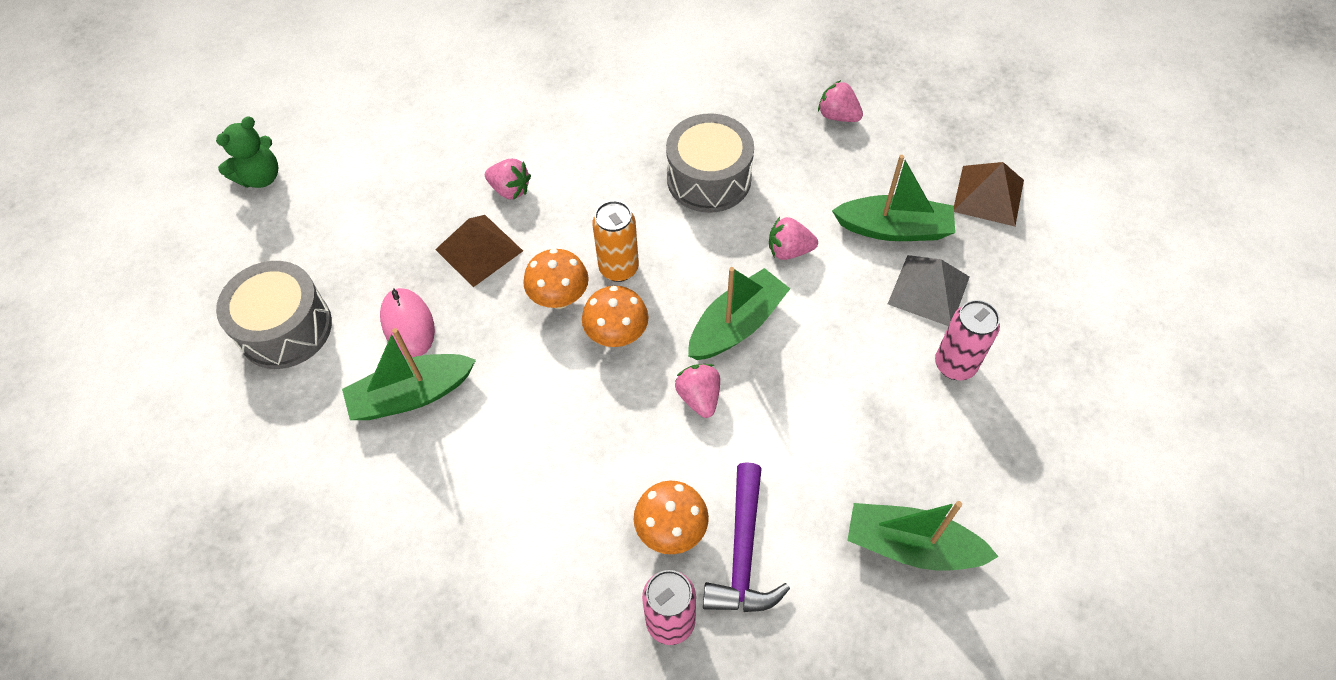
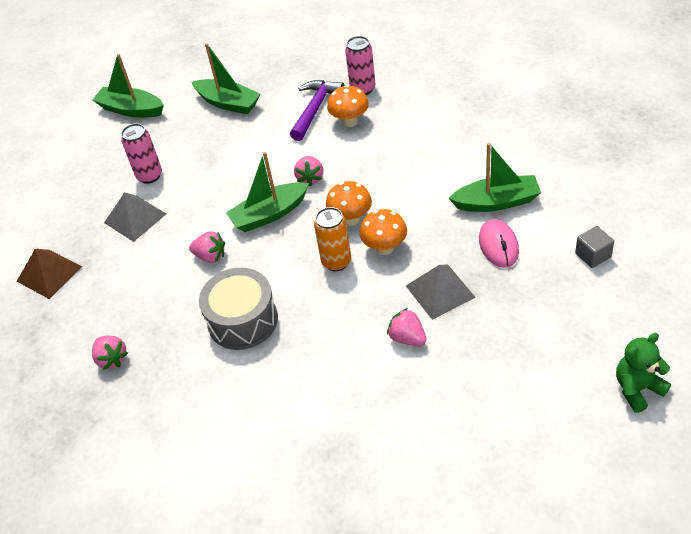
camera: 160 degrees left, 10 degrees down
(285, 328) = (593, 255): grey drum -> grey cube
(479, 250) = (440, 291): brown pyramid -> grey pyramid
(894, 229) = (130, 260): green boat -> green boat (131, 109)

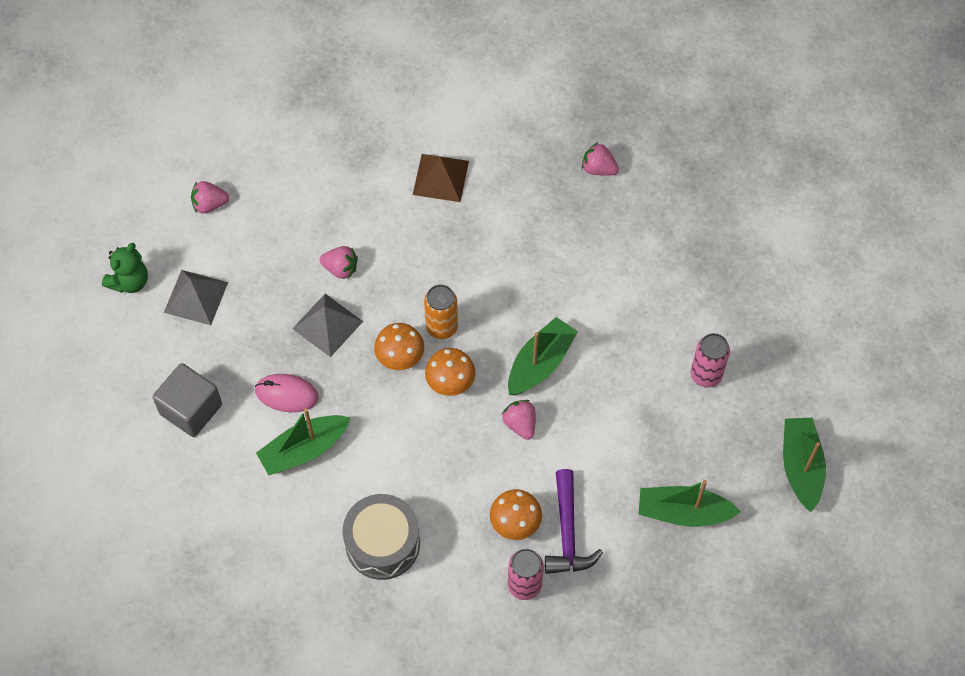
camera: 150 degrees right, 15 degrees up
(49, 273) = (724, 229): brown pyramid -> brown pyramid (440, 177)
(131, 109) = (801, 467): green boat -> green boat turned 90 degrees counterclockwise
(135, 218) = (683, 316): grey pyramid -> grey pyramid (196, 297)
(210, 256) = (572, 296): pink strawberry -> pink strawberry (209, 204)
(242, 320) = (500, 240): grey drum -> grey drum (382, 543)
(498, 245) = (287, 394): pink mouse -> pink mouse turned 45 degrees counterclockwise
(593, 255) = (191, 409): grey cube -> grey cube, size x1.74

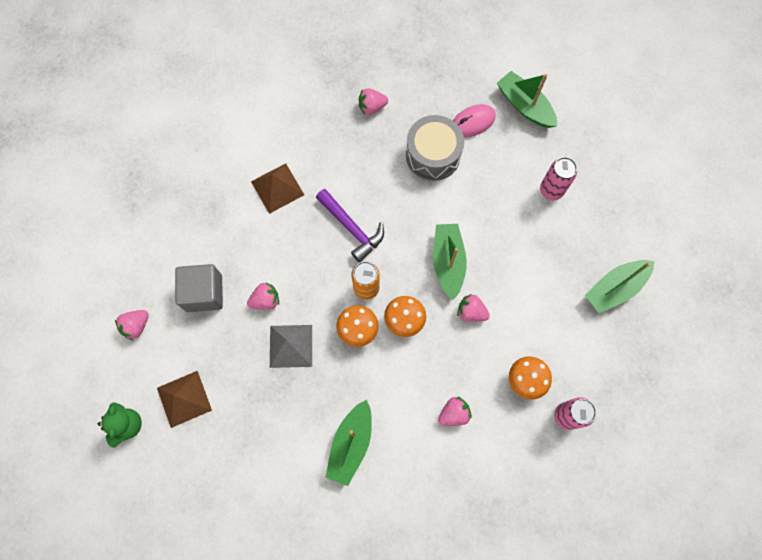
camera: 40 degrees left, 10 degrees up
(191, 409) = (250, 480): grey cube -> grey cube (204, 293)
(196, 297) = (184, 398): grey pyramid -> brown pyramid
(287, 394) = (306, 415): pink mouse -> pink mouse (472, 122)
(382, 543) = (457, 464): grey drum -> grey drum (433, 155)
(420, 498) = (454, 413): none -> pink strawberry
(568, 533) = (561, 359): purple hammer -> purple hammer (352, 228)
(801, 467) = (654, 204): green boat -> green boat (525, 106)

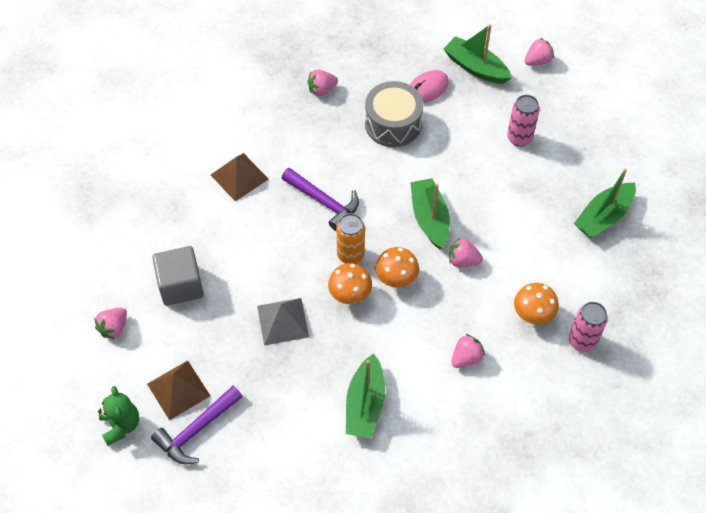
camera: 10 degrees left, 15 degrees down
(193, 442) = (196, 430): none -> purple hammer
(265, 300) = (247, 282): pink strawberry -> pink strawberry (537, 61)

